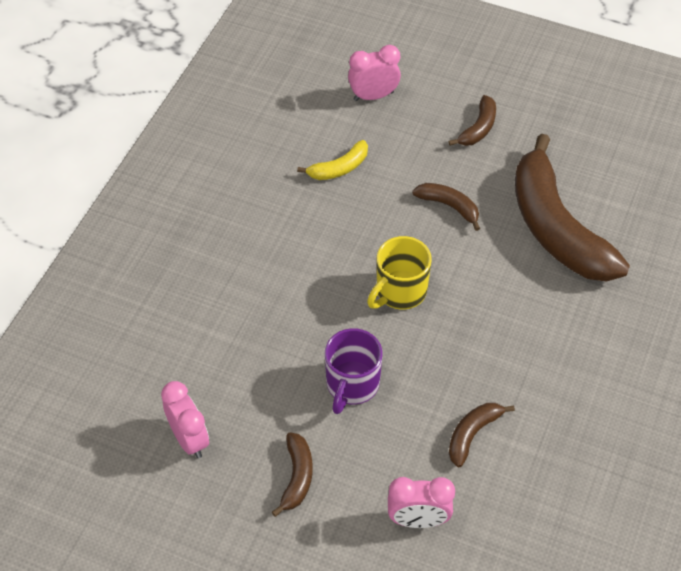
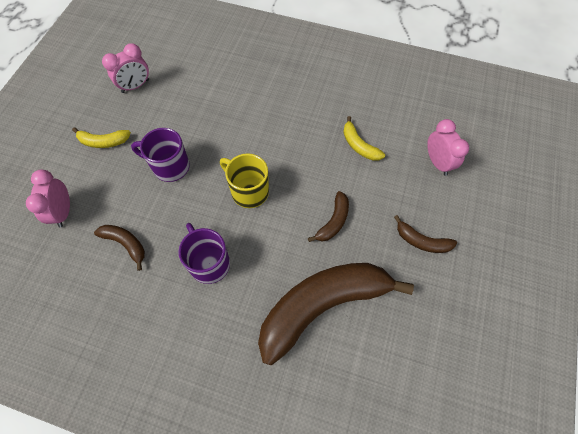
camera: 85 degrees right, 10 degrees up
(297, 477) = (103, 142): brown banana -> yellow banana
(501, 337) = (209, 263): none -> purple mug

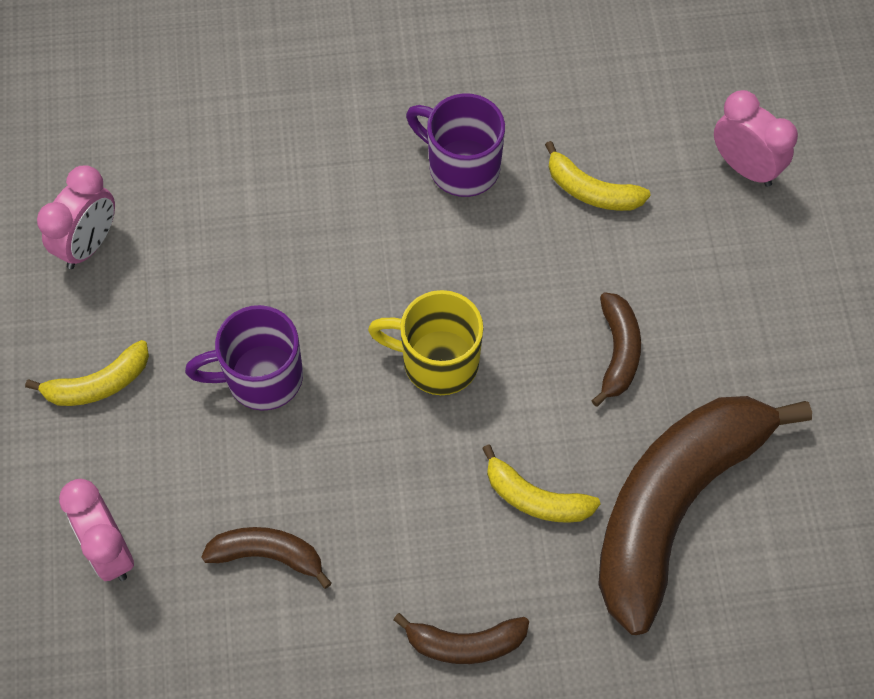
camera: 25 degrees left, 0 degrees up
(209, 263) = (440, 520): purple mug -> purple mug (461, 166)
(258, 272) = (535, 498): none -> yellow banana
(421, 241) = (783, 322): brown banana -> brown banana (465, 643)

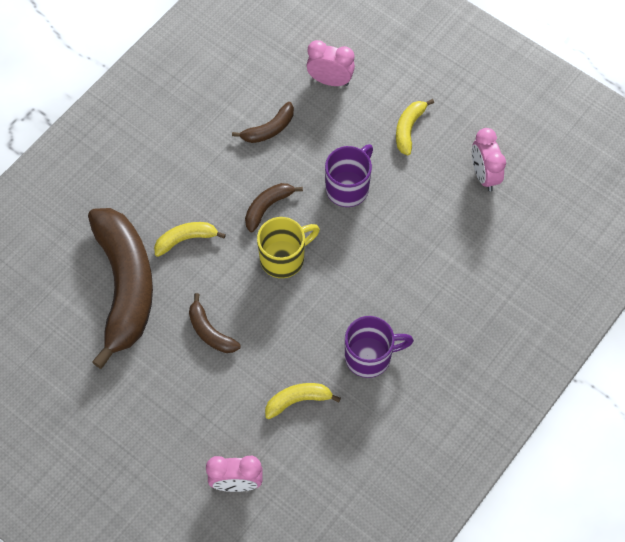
camera: 135 degrees right, 0 degrees up
(465, 643) = (160, 164): brown banana -> brown banana (267, 207)

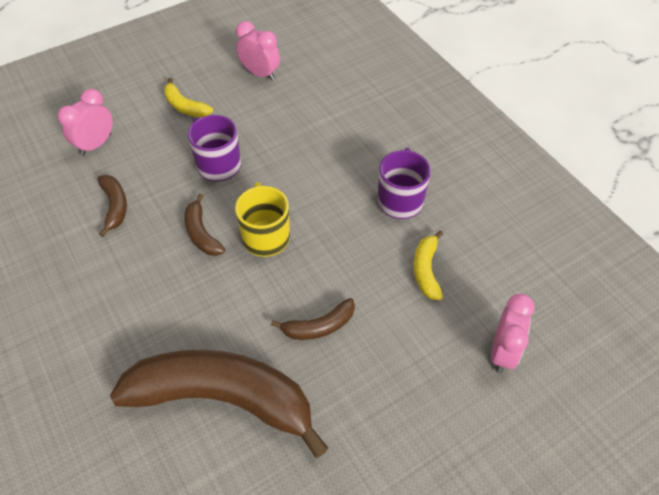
camera: 70 degrees left, 10 degrees down
(186, 239) = (197, 318): yellow banana -> none
(484, 175) = (260, 74): pink clock -> pink clock turned 150 degrees counterclockwise

